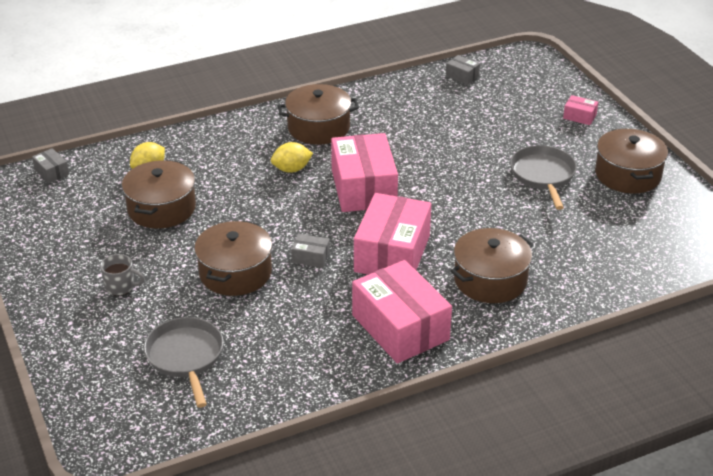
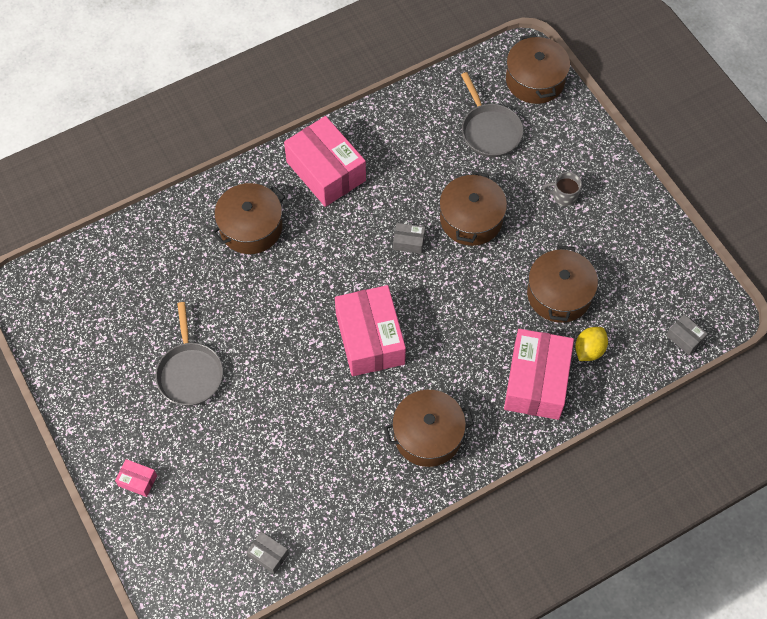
camera: 175 degrees right, 25 degrees up
(291, 169) = (445, 362): yellow lemon -> none
(392, 253) = (337, 252): pink box -> pink box (536, 382)
(627, 175) = (103, 381): brown pot -> brown pot (535, 80)

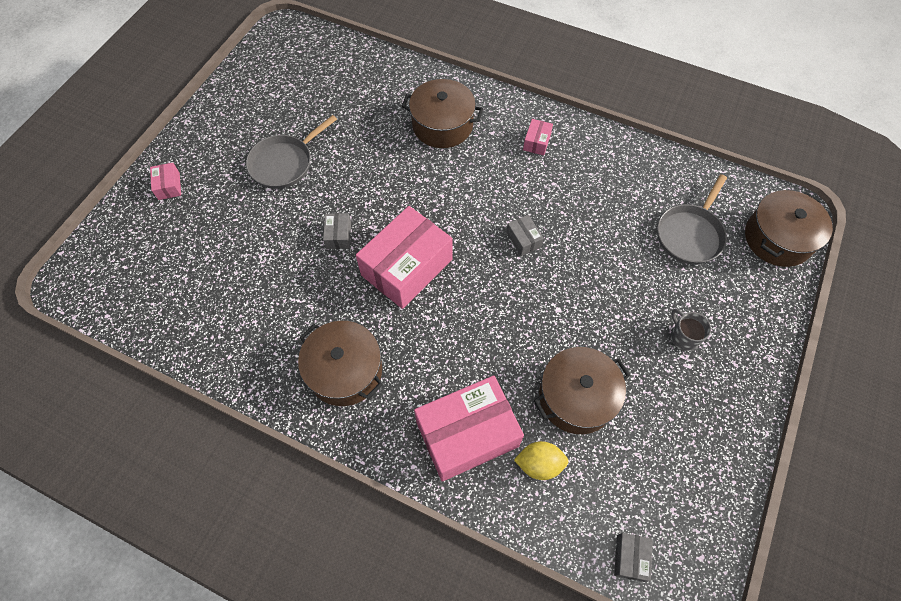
camera: 55 degrees right, 0 degrees up
(268, 555) = (153, 314): grey box -> grey box (338, 235)
(326, 171) = (537, 142): pink box -> pink box, size x0.42
(471, 219) = (588, 274): brown pot -> none

